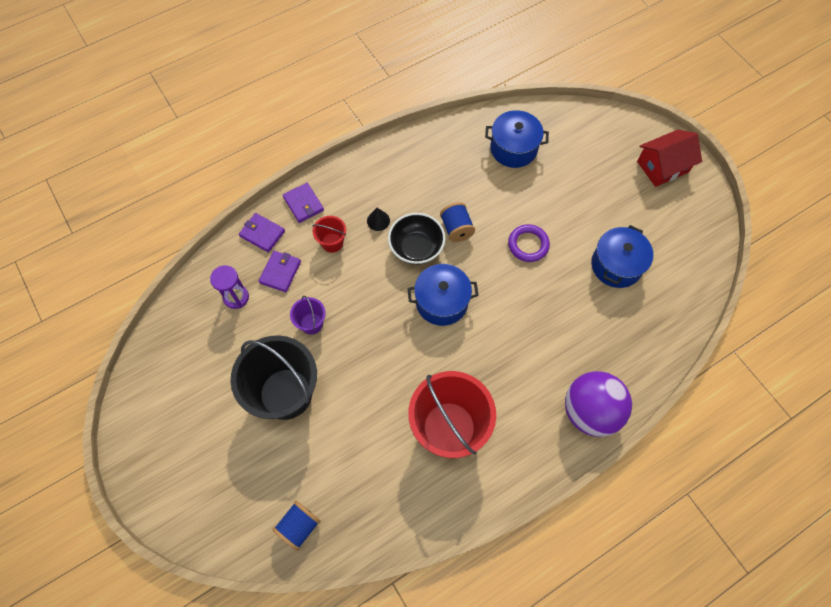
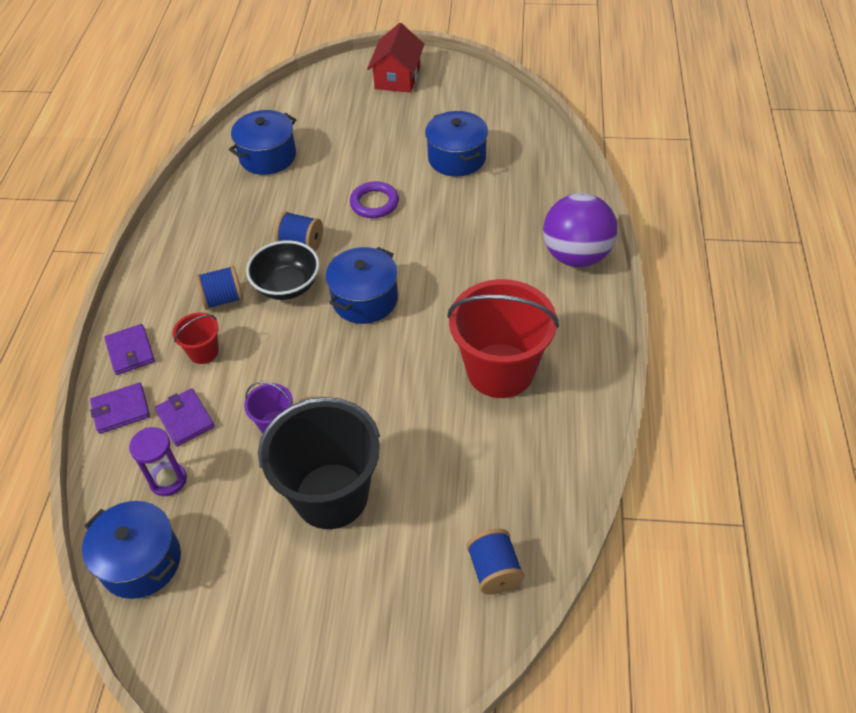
camera: 50 degrees left, 15 degrees down
(180, 326) = (141, 561): none -> blue pot
(303, 204) = (130, 351): purple wallet -> purple wallet turned 60 degrees clockwise
(378, 220) = (223, 299): black cone -> blue spool

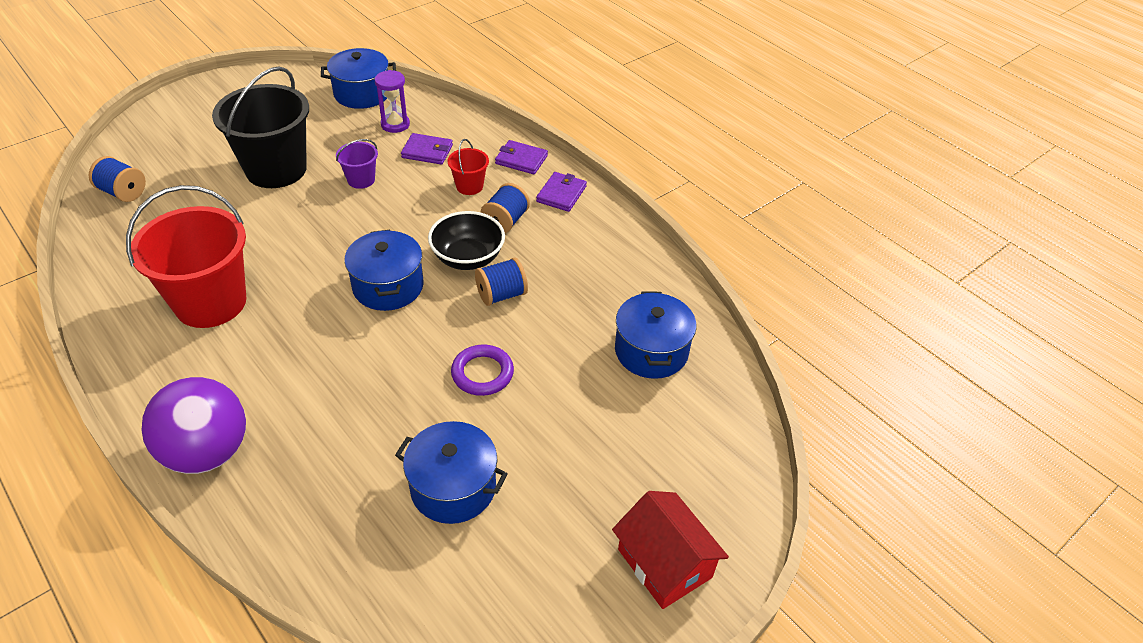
camera: 130 degrees right, 5 degrees down
(121, 410) = (477, 134): purple wallet -> purple wallet (561, 194)

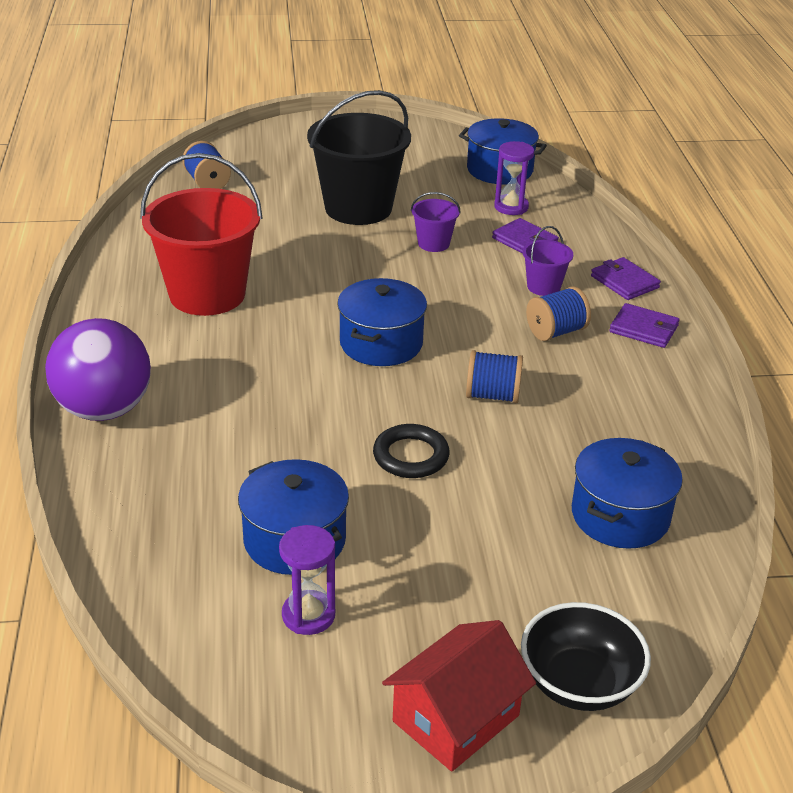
camera: 35 degrees right, 10 degrees down
(468, 258) = (485, 349): black bowl -> black bowl (579, 683)
(469, 186) = (543, 287): red bucket -> purple bucket
(482, 373) = (411, 456): purple ring -> black ring
(510, 543) = (308, 615): none -> purple hourglass
(561, 194) = (644, 329): purple wallet -> purple wallet turned 60 degrees clockwise
(664, 563) = (456, 718): red house -> red house turned 45 degrees clockwise

